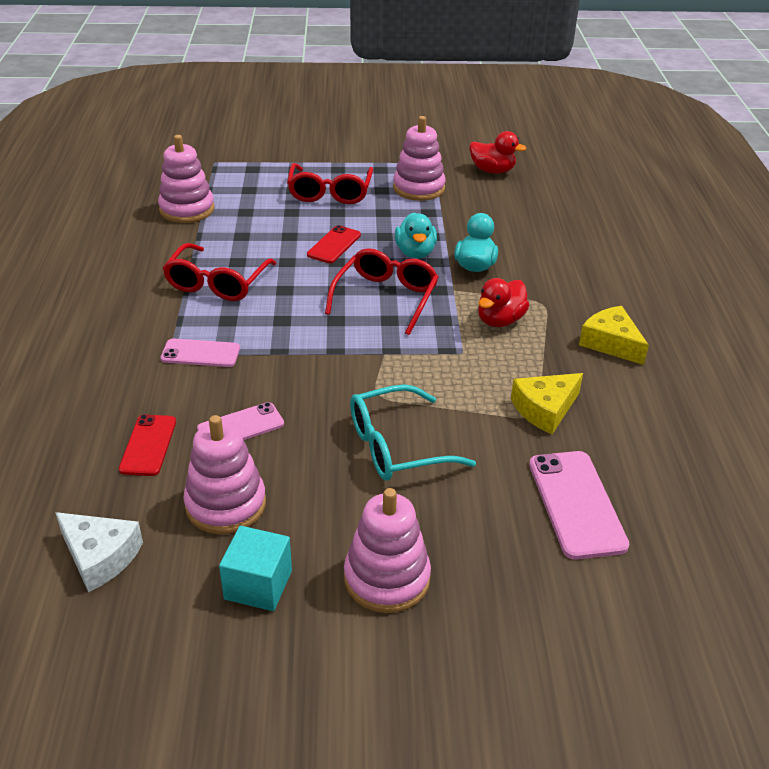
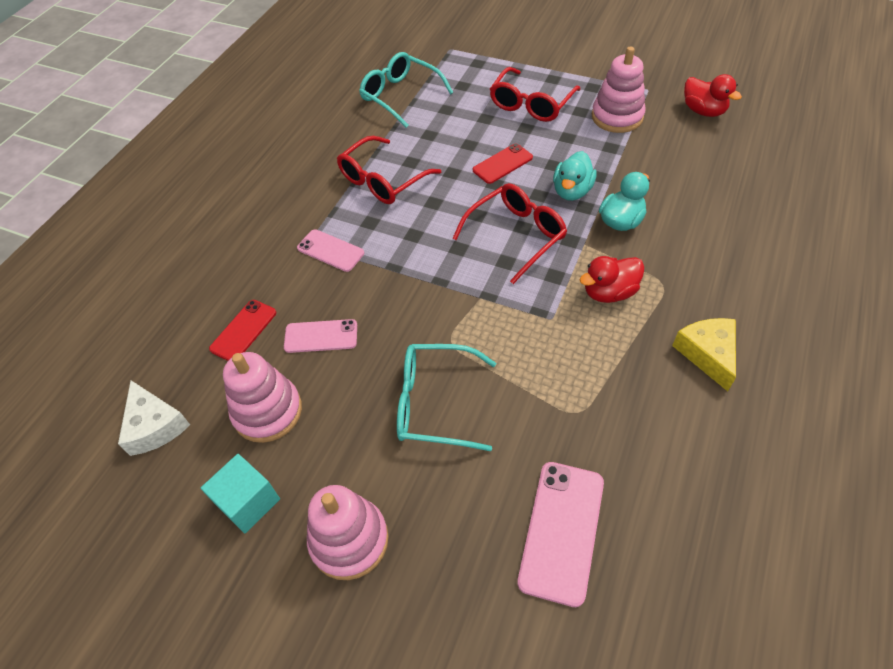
camera: 30 degrees right, 15 degrees up
(187, 209) = (400, 96): pink stacking toy -> turquoise glasses
(545, 409) = (594, 410): yellow cheese -> none

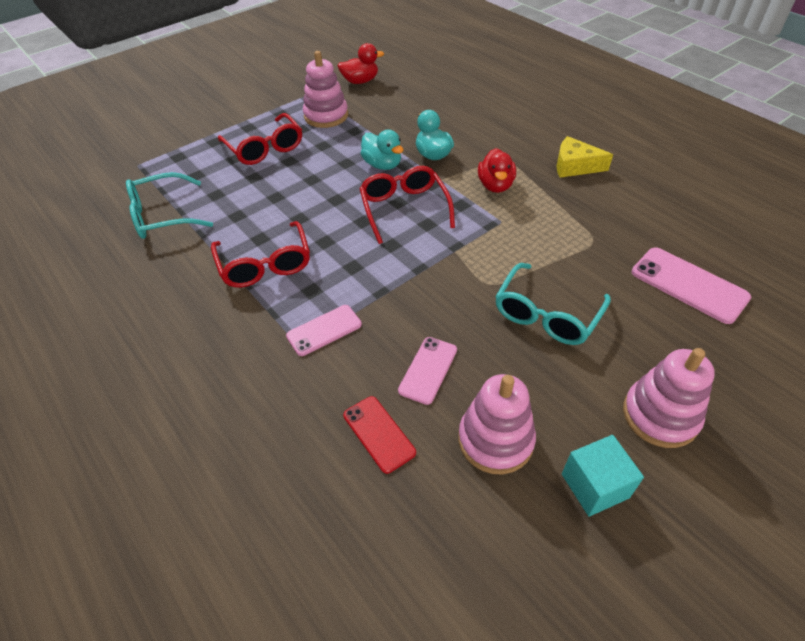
camera: 65 degrees left, 5 degrees down
(155, 426) = (461, 557): white cheese -> none
(502, 164) = (318, 187): red phone -> none

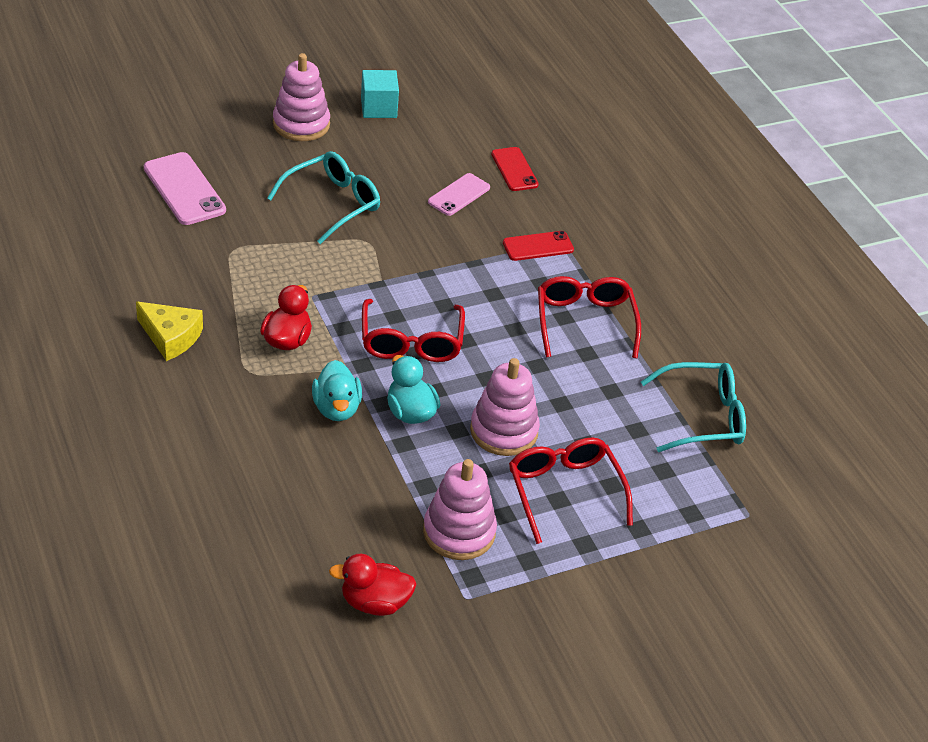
camera: 170 degrees left, 5 degrees down
(324, 330) = (538, 246): pink phone -> red phone
(495, 440) = (430, 144): pink stacking toy -> pink stacking toy (504, 431)

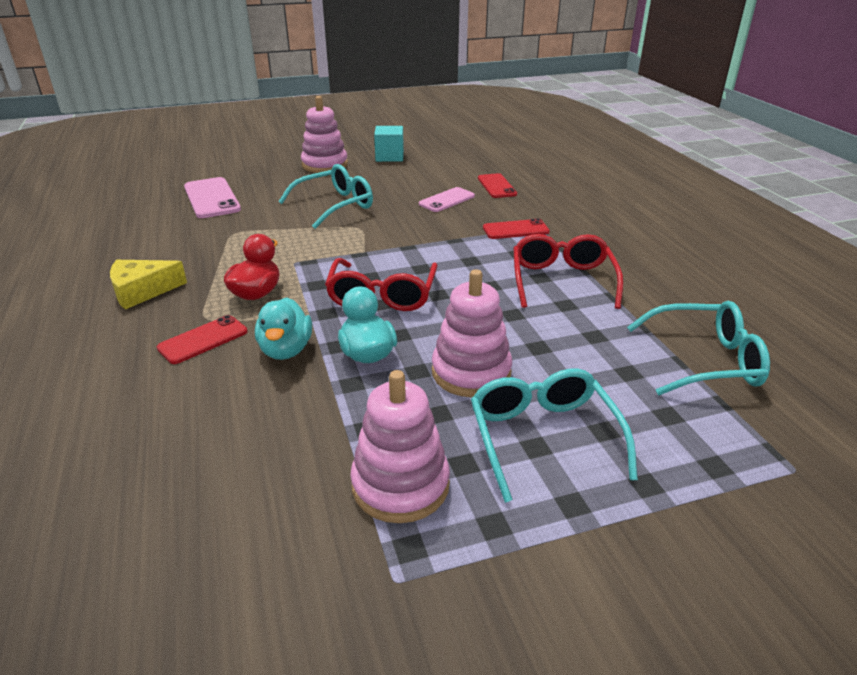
camera: 10 degrees right, 10 degrees down
(171, 337) = (142, 291): yellow cheese -> yellow cheese turned 120 degrees clockwise
(256, 397) = (203, 340): none -> red phone
(374, 602) = (257, 585): red duck -> none
(564, 491) = (543, 437): red glasses -> turquoise glasses

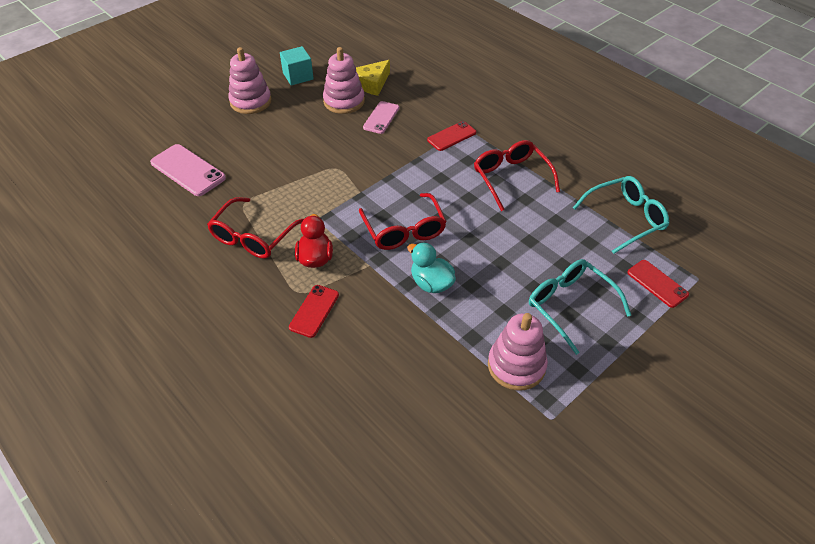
camera: 25 degrees left, 15 degrees up
(142, 291) = (227, 285): yellow cheese -> yellow cheese (372, 84)
(212, 260) = (252, 237): none -> red glasses
(286, 350) = (377, 299): turquoise duck -> none
(335, 205) = (299, 149): turquoise glasses -> none
(471, 372) = (503, 274): pink stacking toy -> pink stacking toy (344, 101)
(496, 186) = (408, 90): red phone -> red phone (657, 283)

